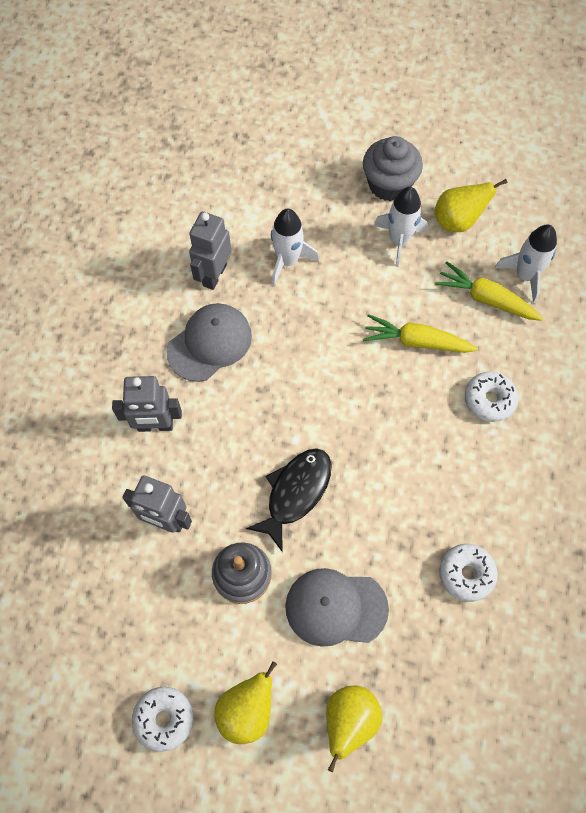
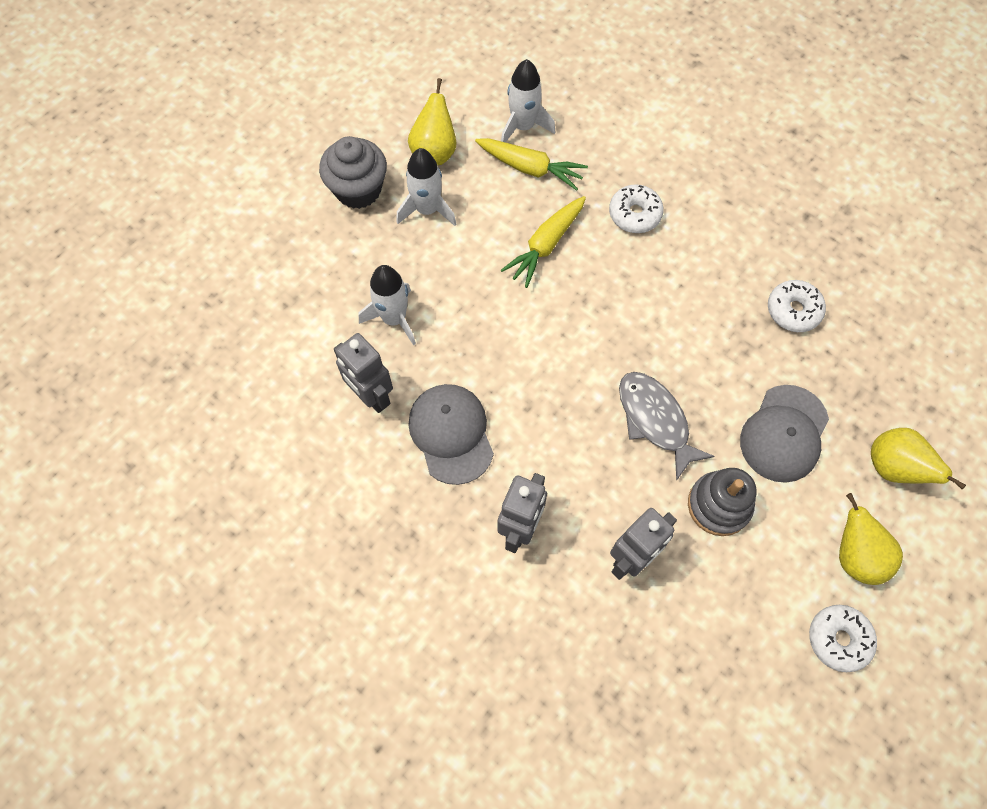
camera: 65 degrees left, 0 degrees up
(295, 493) = (655, 420): black fish -> grey fish
(485, 298) = (530, 168): yellow carrot -> yellow carrot turned 120 degrees counterclockwise

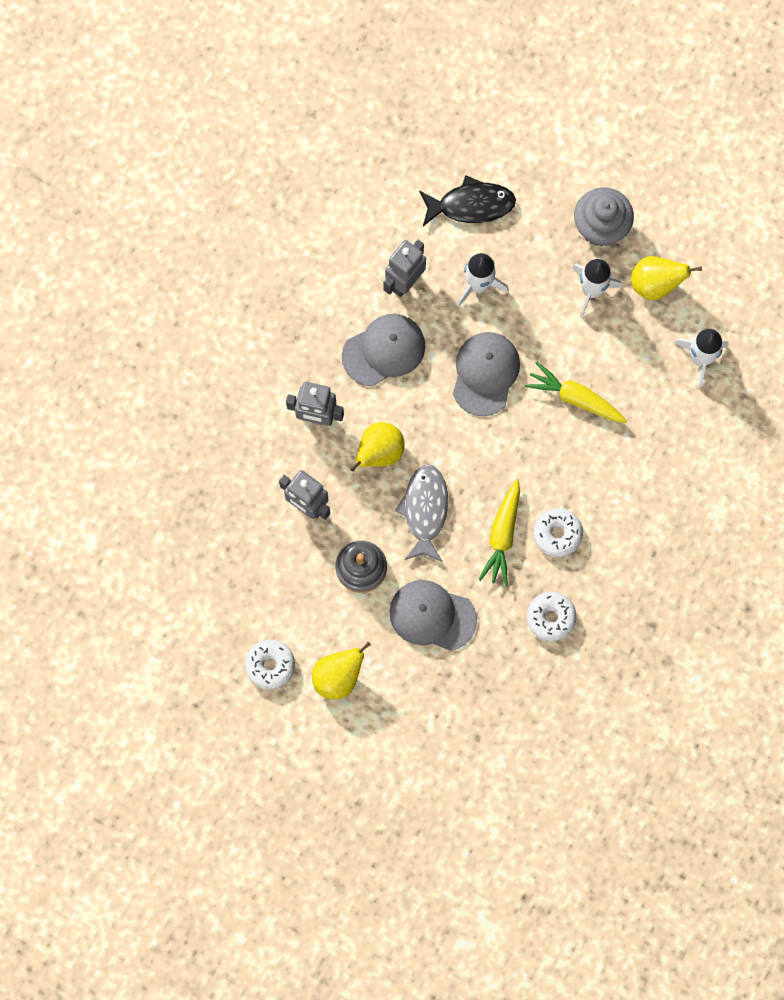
camera: 80 degrees right, 10 degrees up
(297, 310) = (471, 205): none -> black fish
(501, 329) = (485, 374): none -> grey cap
(530, 168) = (654, 372): yellow carrot -> yellow carrot (502, 535)
(634, 214) = (623, 471): white donut -> white donut (557, 534)
(655, 420) = (425, 510): grey fish -> grey fish turned 45 degrees counterclockwise
(893, 468) = (418, 706): yellow pear -> yellow pear (379, 452)

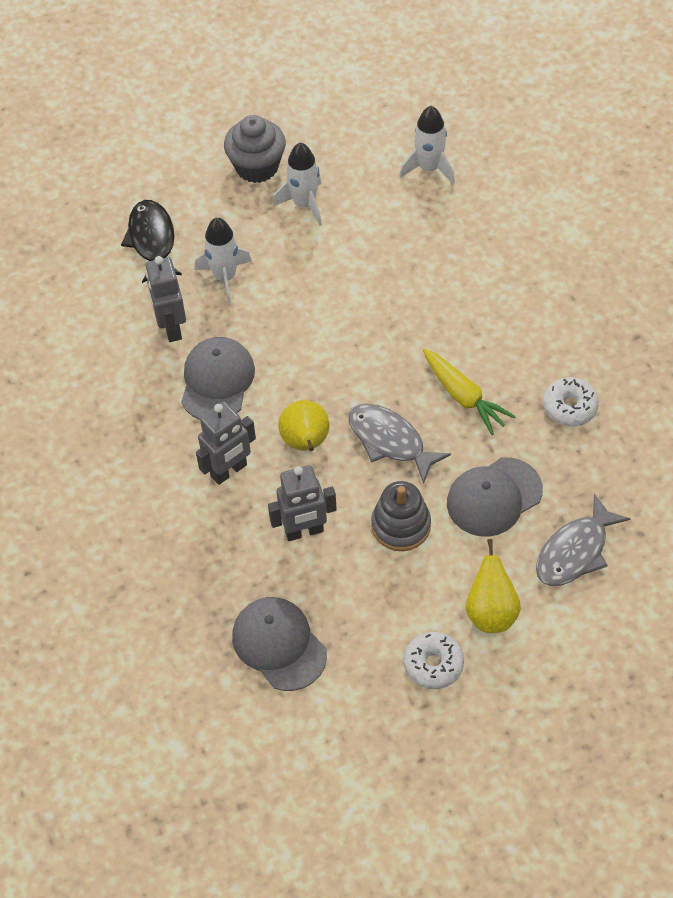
camera: 50 degrees left, 20 degrees down
(429, 702) = (575, 551): none -> grey fish
(471, 205) = (152, 241): black fish -> black fish turned 45 degrees counterclockwise
(485, 374) = (307, 320): grey cap -> grey cap (279, 644)
(557, 534) = (496, 356): white donut -> none
(575, 398) = (386, 270): yellow carrot -> none
(655, 284) = (339, 160): yellow pear -> none

